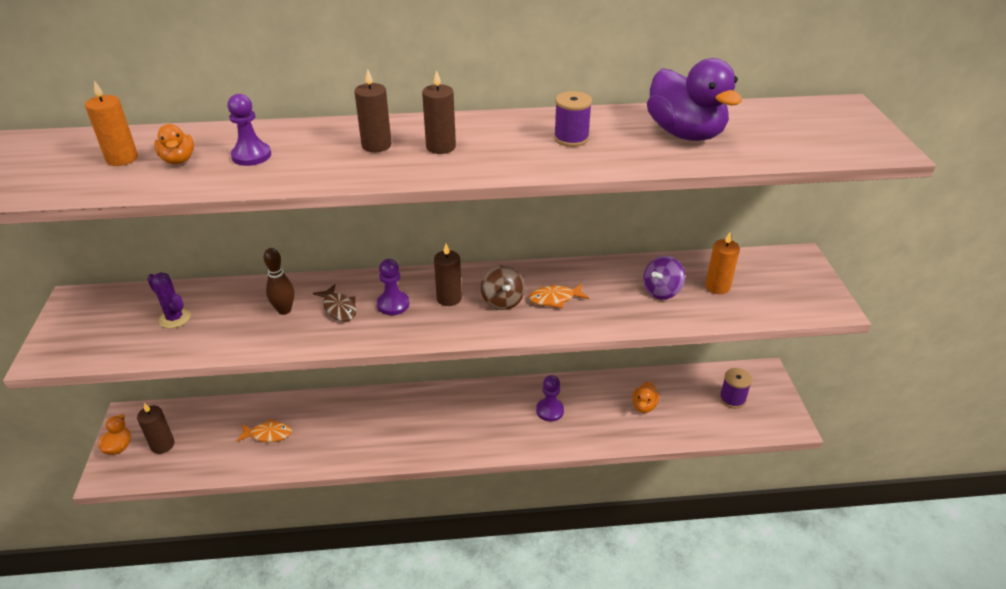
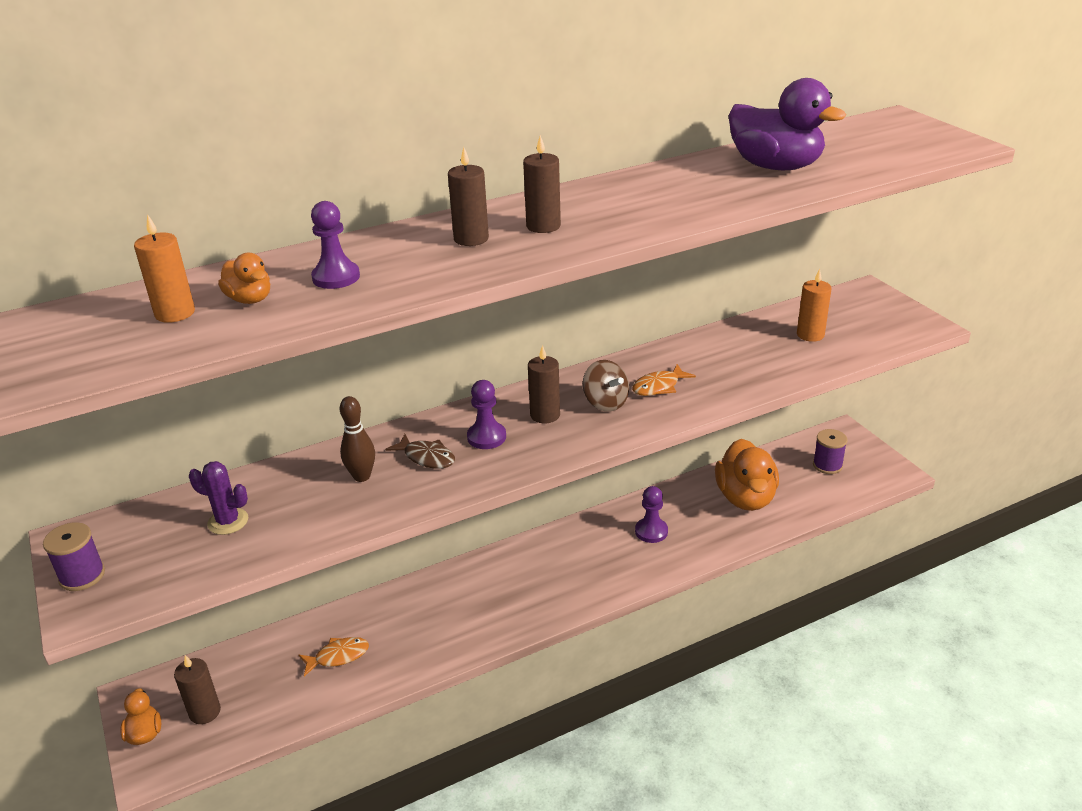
camera: 20 degrees left, 5 degrees down
(571, 138) = (670, 192): purple spool -> purple spool (82, 576)
(644, 406) = (745, 498): orange duck -> orange duck, size x2.04
(661, 291) = (760, 352): purple spinning top -> none

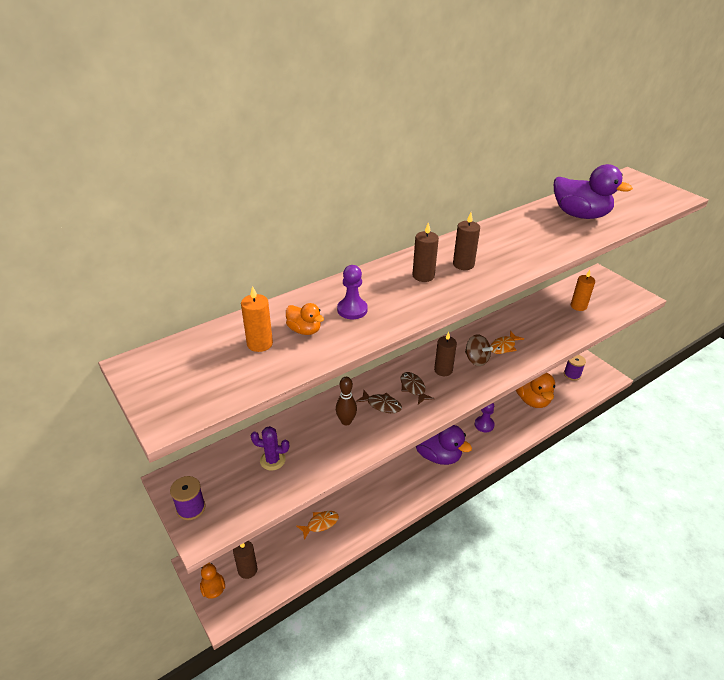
camera: 10 degrees left, 5 degrees up
(486, 437) = (413, 388): purple pawn -> brown fish
(559, 571) = (437, 455): none -> purple duck

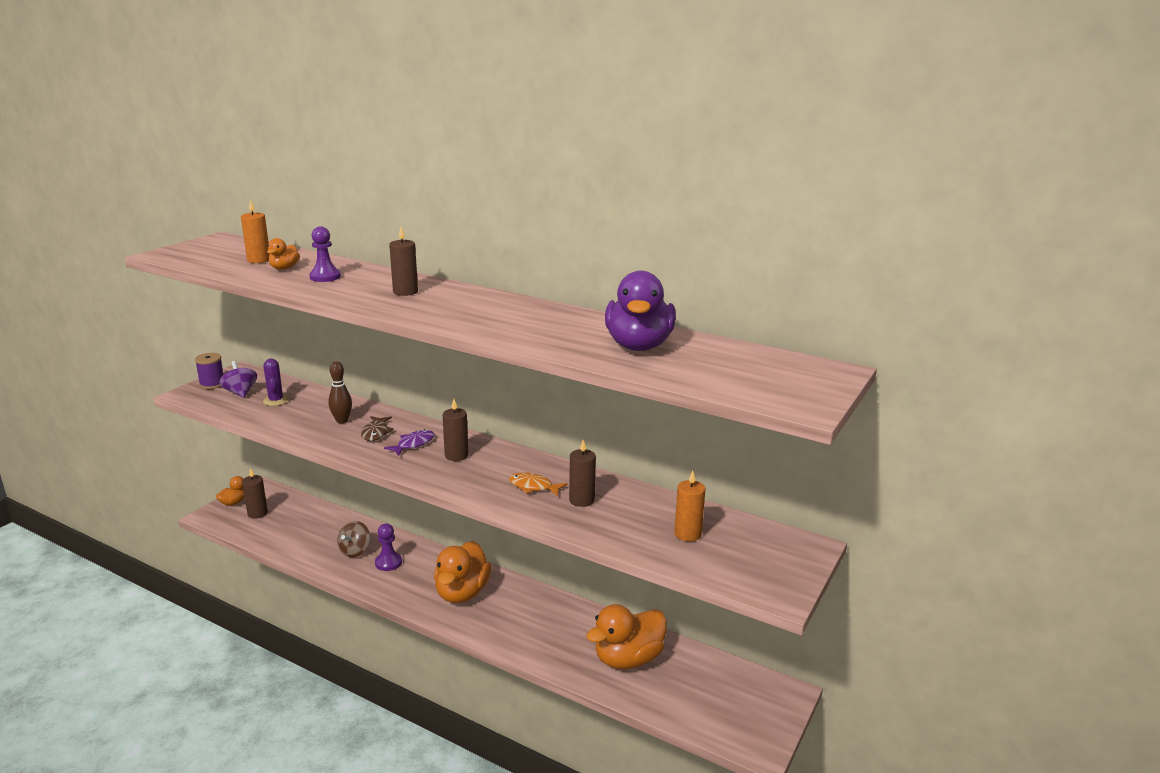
camera: 65 degrees right, 15 degrees down
(232, 486) = (240, 392): none -> purple spinning top
(320, 524) = (324, 538): orange fish -> none
(413, 388) = (413, 444): brown fish -> purple fish
(437, 455) = (462, 593): purple duck -> orange duck
(463, 264) = (443, 303): brown candle -> brown candle (582, 500)
(476, 359) = (492, 472): brown spinning top -> brown spinning top (355, 551)
(484, 425) = (541, 621): purple pawn -> purple pawn (388, 563)
(572, 374) = (724, 696): purple spool -> none

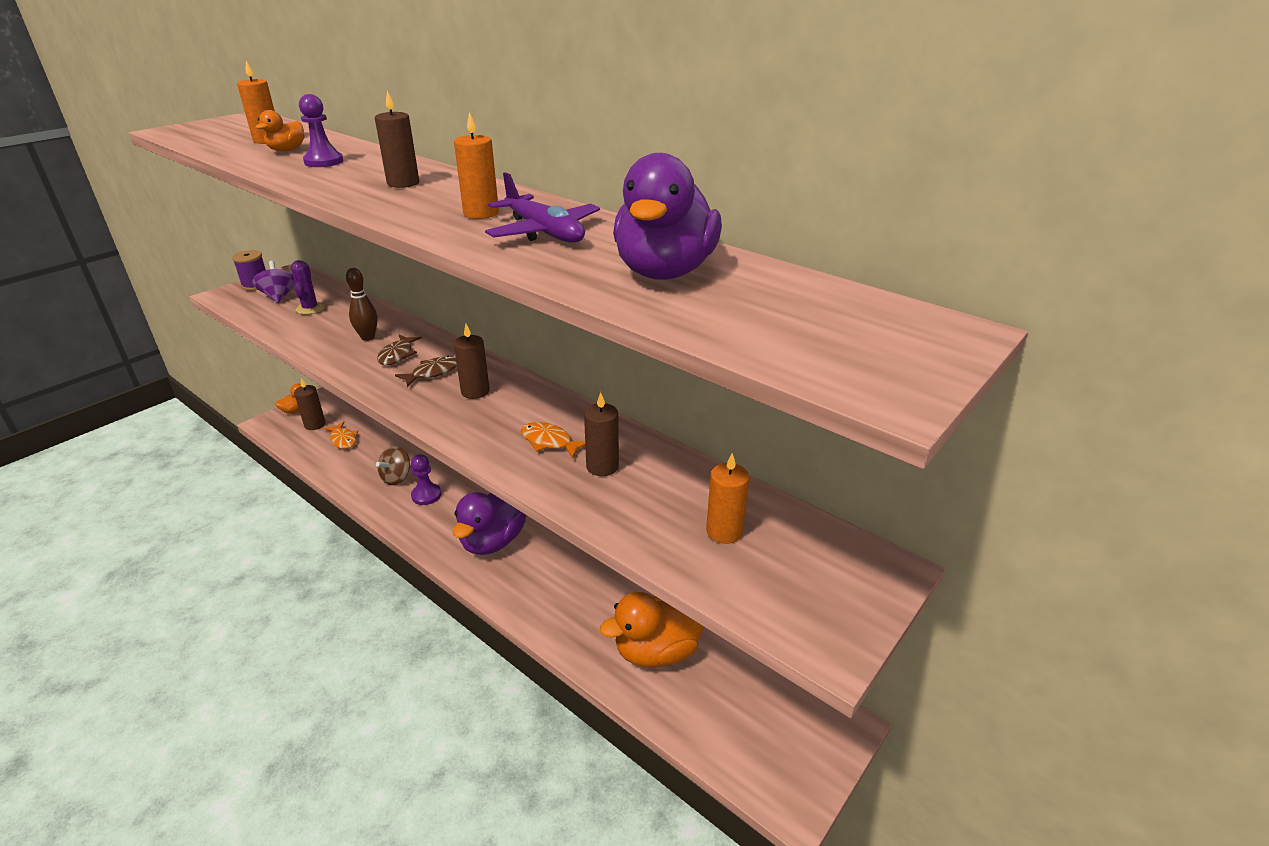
camera: 10 degrees right, 10 degrees up
(291, 524) = (343, 440): none -> orange fish
(413, 444) = (432, 373): purple fish -> brown fish
(462, 593) = (492, 541): orange duck -> purple duck
(483, 312) = (481, 213): none -> orange candle
(539, 324) = (544, 232): none -> purple plane

